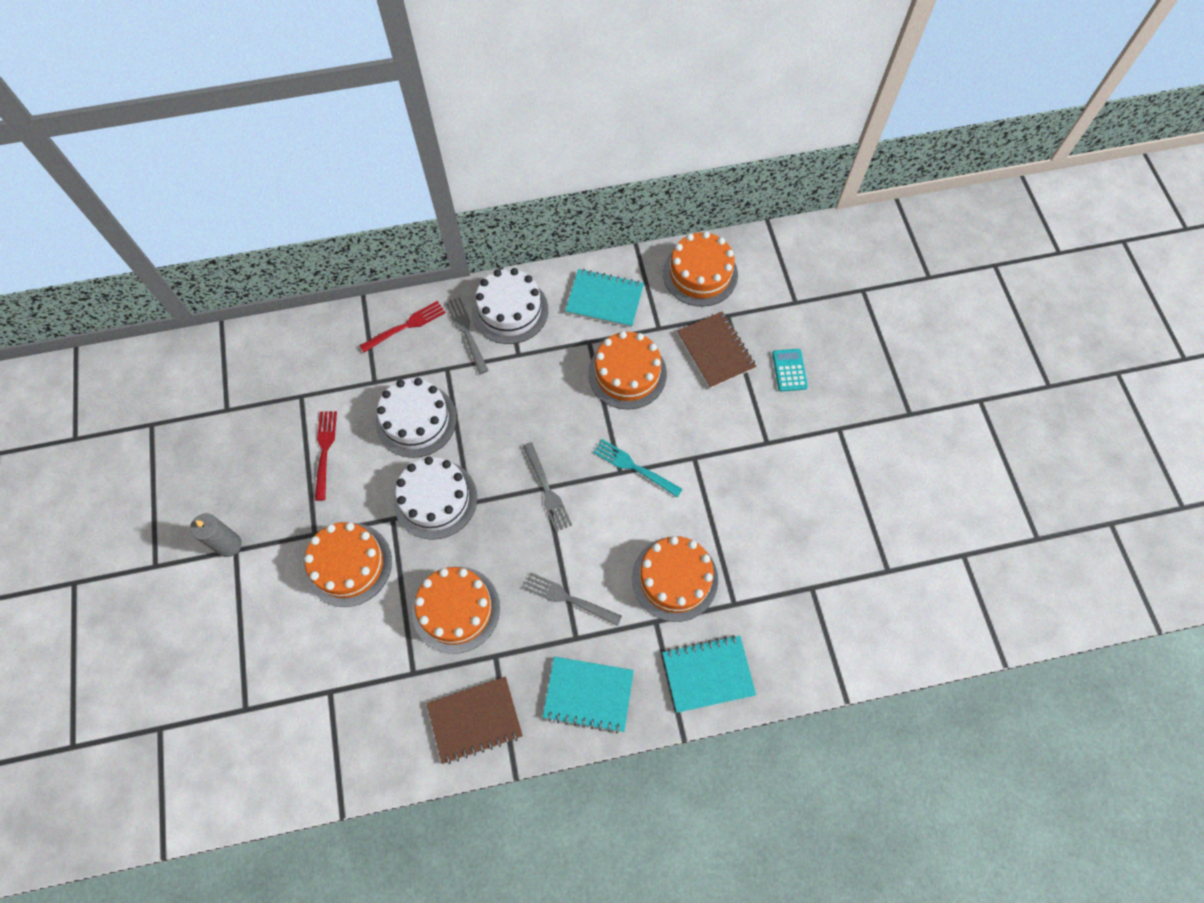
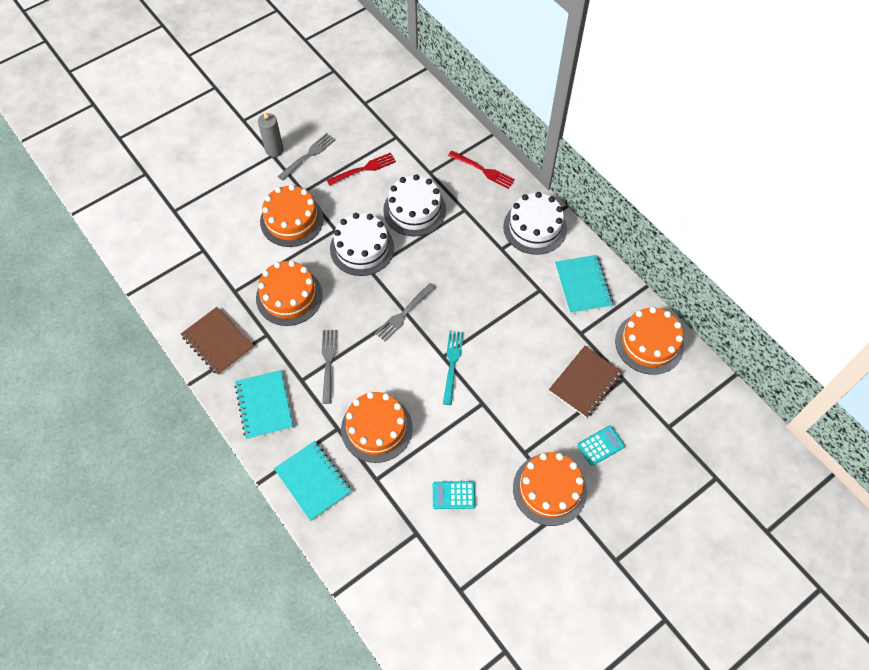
camera: 65 degrees right, 5 degrees down
(466, 332) = (500, 208): grey fork -> grey fork (308, 155)
(627, 373) = (528, 327): orange cake -> orange cake (549, 489)
(784, 532) = (453, 495): none -> turquoise calculator

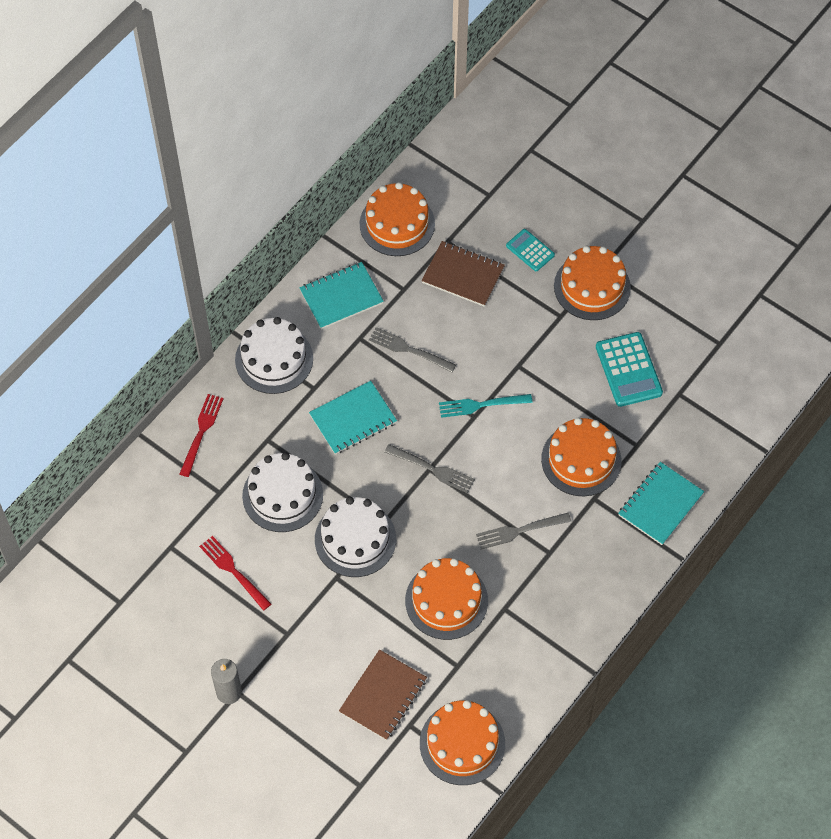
camera: 105 degrees left, 0 degrees up
(218, 342) = (531, 659): brown notebook -> brown notebook (383, 696)
(264, 405) = (592, 581): turquoise notebook -> turquoise notebook (353, 419)
(291, 220) = (336, 633): orange cake -> orange cake (462, 743)
(308, 155) = (228, 646): grey fork -> grey fork (409, 350)
(453, 495) = (628, 370): turquoise calculator -> turquoise calculator, size x1.67

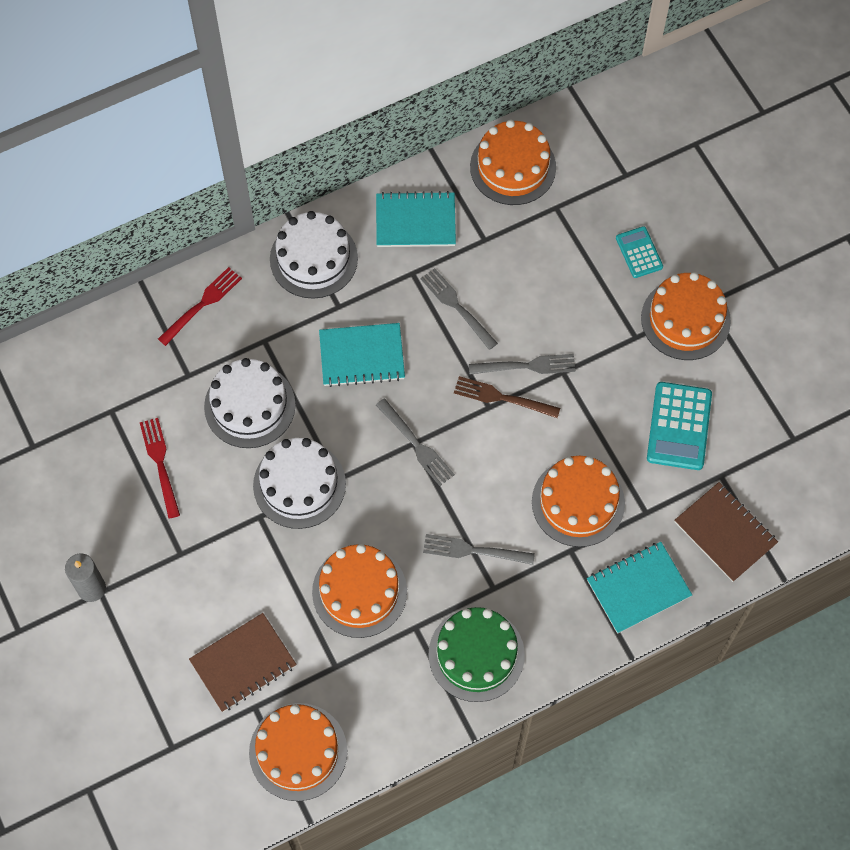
camera: 25 degrees right, 5 degrees up
(463, 275) = (554, 250): brown notebook -> brown notebook (725, 533)
(481, 405) = (502, 398): turquoise fork -> brown fork
(487, 373) = (526, 366): none -> grey fork
(562, 608) = (476, 654): none -> green cake

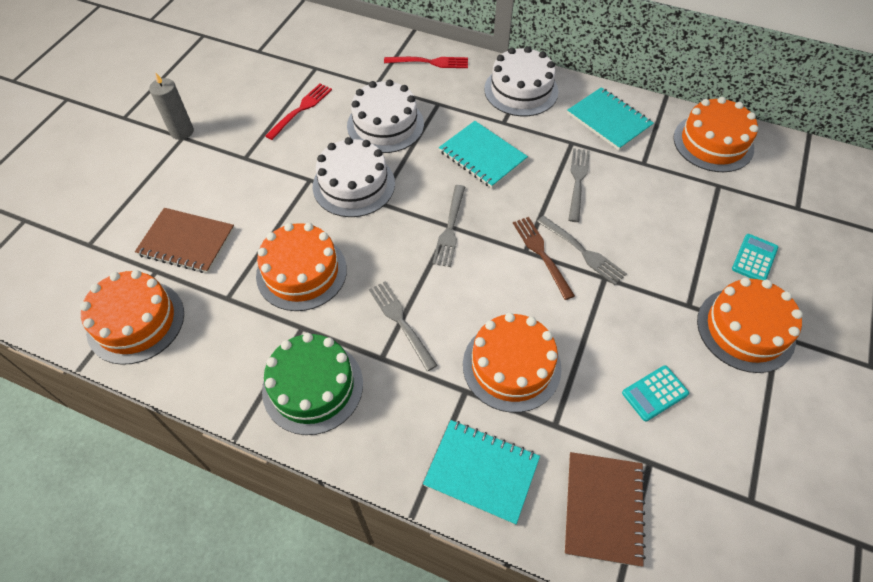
camera: 50 degrees right, 10 degrees down
(679, 426) = (655, 393): turquoise calculator -> turquoise calculator, size x0.60

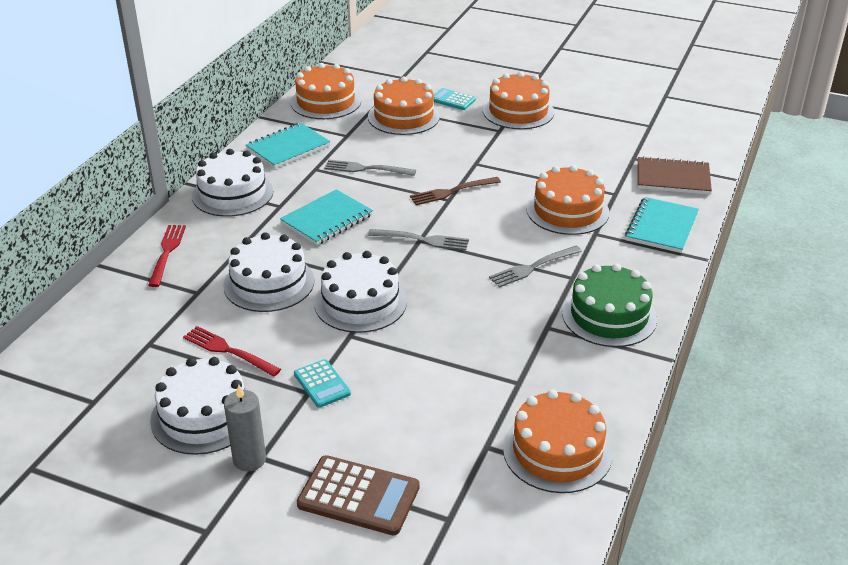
camera: 90 degrees left, 20 degrees down
(128, 192) = (358, 496): none -> brown calculator
(186, 242) = (443, 426): brown notebook -> none
(232, 104) = (204, 415): none -> white cake
(301, 272) = (481, 332): orange cake -> orange cake (403, 116)
(582, 251) = (448, 171): grey fork -> none
(655, 393) = (579, 151): turquoise calculator -> turquoise calculator (322, 384)

